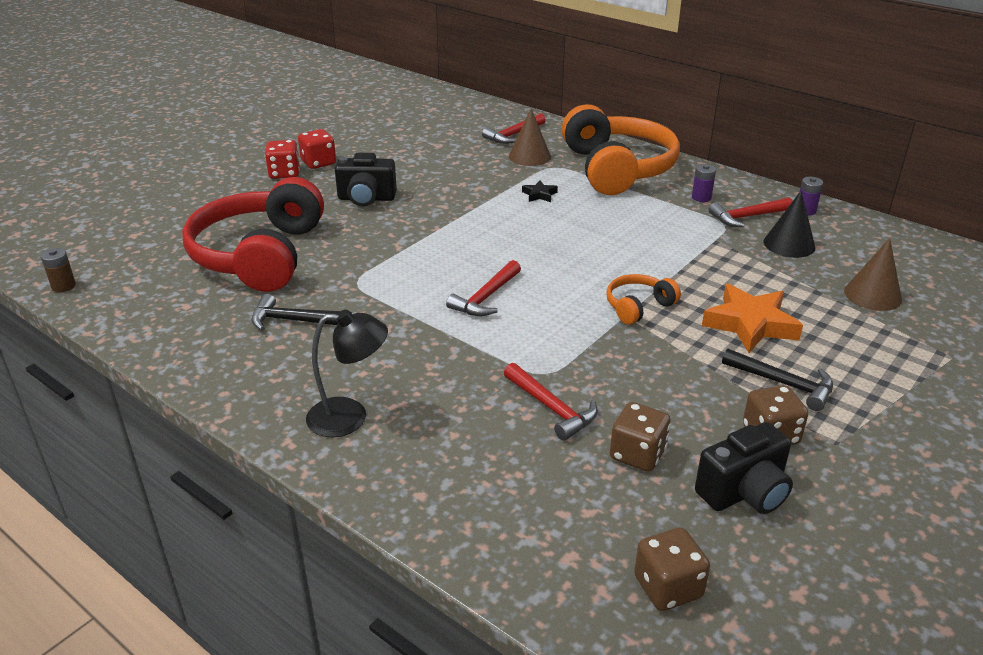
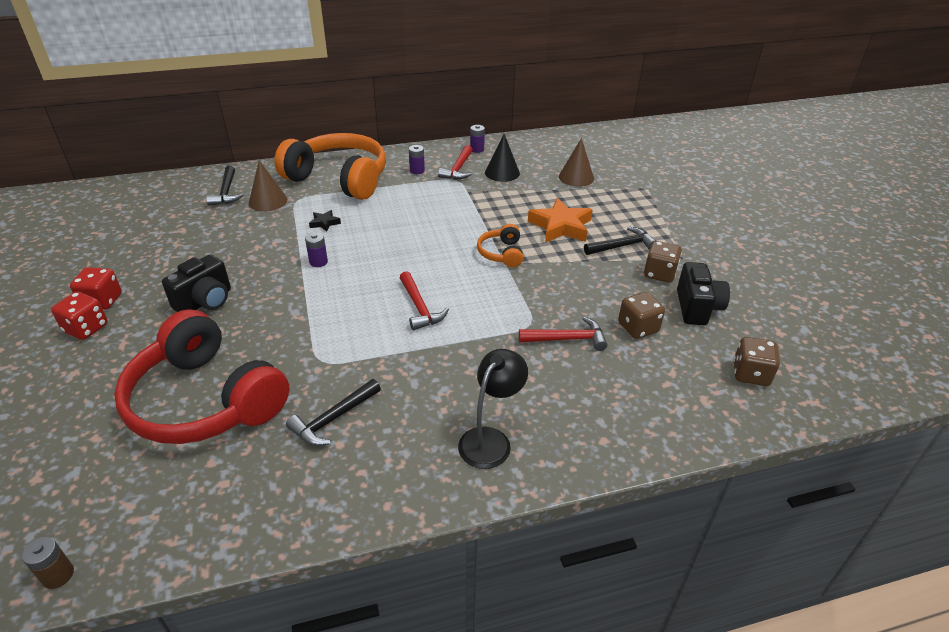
camera: 55 degrees left, 5 degrees up
(480, 219) = (318, 262): none -> purple battery
(513, 135) = (226, 192): red hammer -> black hammer

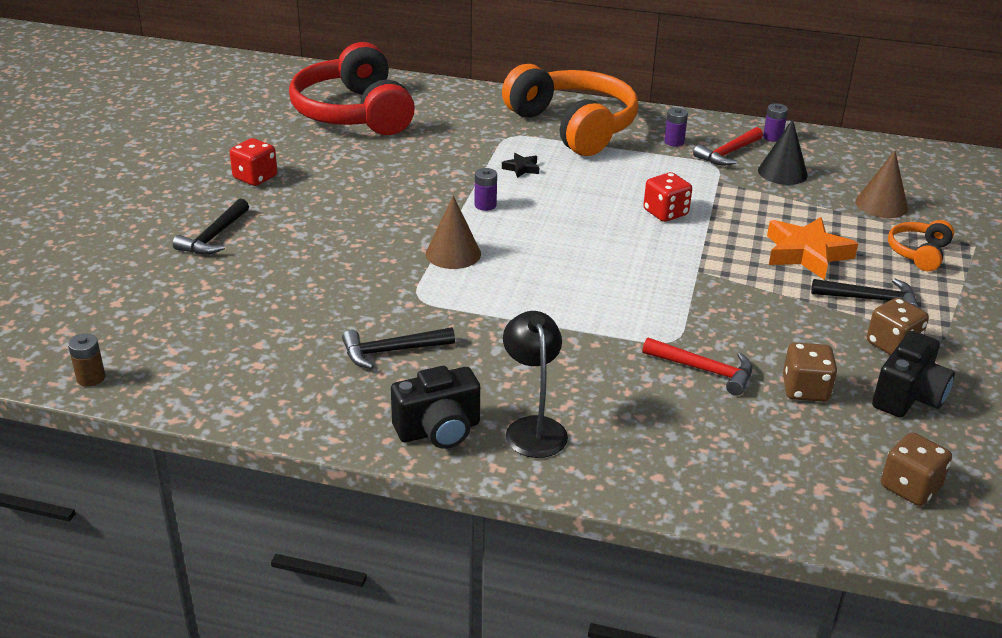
camera: 30 degrees right, 5 degrees down
(86, 328) = (227, 197): red dice -> red dice (665, 213)
(205, 301) = (347, 207): black camera -> black camera (438, 430)
(205, 400) = (288, 293): red headphones -> red headphones (354, 113)
(226, 192) = (440, 108): black hammer -> black hammer (214, 237)
(268, 201) = (477, 129): brown cone -> brown cone (453, 253)
(420, 307) = (559, 283): red hammer -> none
(490, 440) = (533, 428): black lamp -> black lamp turned 75 degrees counterclockwise
(501, 253) = (702, 259): orange headphones -> orange headphones (918, 253)

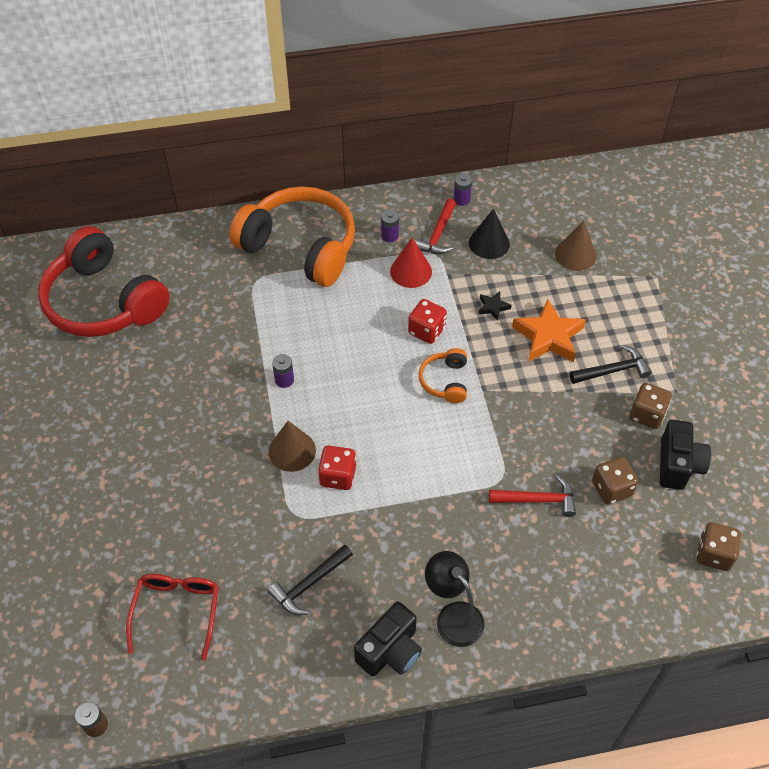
camera: 25 degrees left, 20 degrees up
(214, 237) = (85, 516): black hammer -> none
(242, 325) = (177, 610): none -> red glasses
(255, 177) = (72, 425): red dice -> red dice (338, 476)
(521, 168) = (288, 320): black star -> black star (493, 307)
(679, 170) = (411, 271): none -> red cone
(918, 253) = (623, 302): orange headphones -> orange headphones (445, 381)

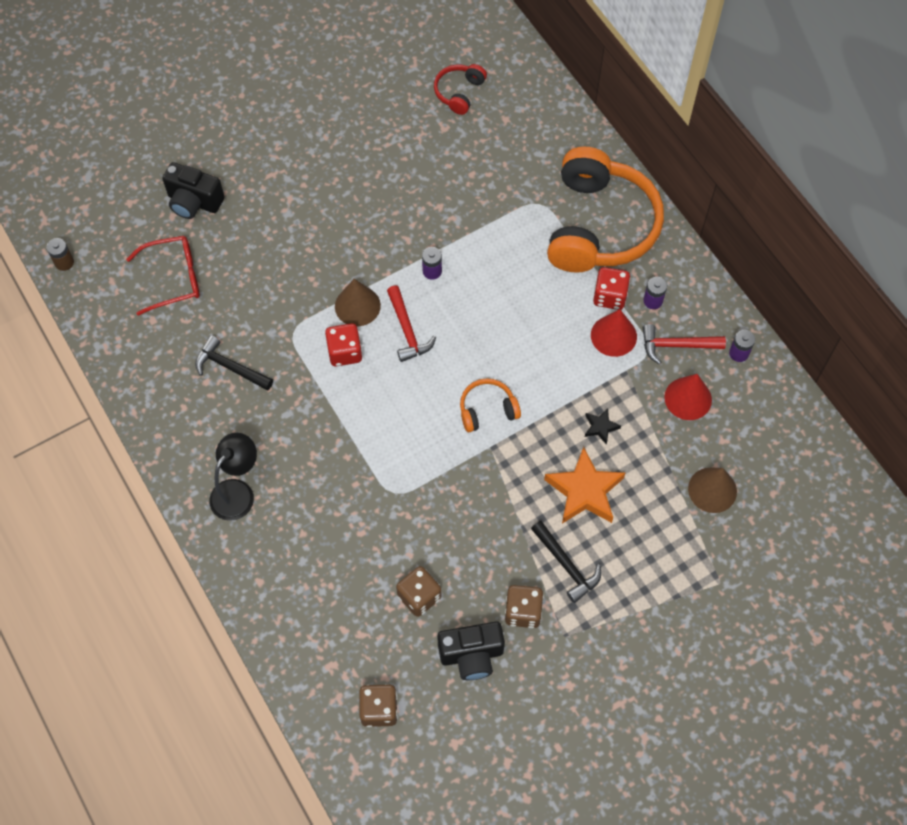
camera: 70 degrees right, 10 degrees up
(104, 301) = (459, 92): red headphones -> red headphones, size x0.44
(390, 651) = (189, 451): black camera -> black camera (194, 202)
(426, 331) = (543, 374): red dice -> red dice (610, 296)
(489, 243) = (688, 398): black cone -> red cone
(537, 500) = (382, 531): red hammer -> red hammer (407, 330)

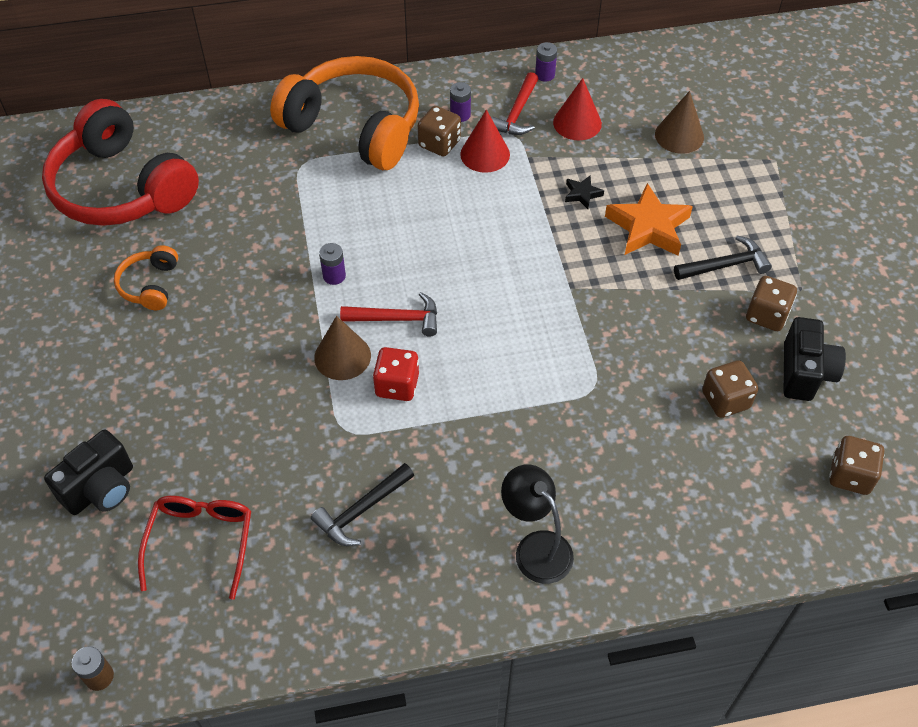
camera: 70 degrees left, 10 degrees down
(459, 92) = (121, 188): red headphones -> red headphones, size x2.27
(487, 410) = (525, 277): orange headphones -> orange headphones (150, 285)
(610, 296) = (439, 144): red dice -> brown dice

